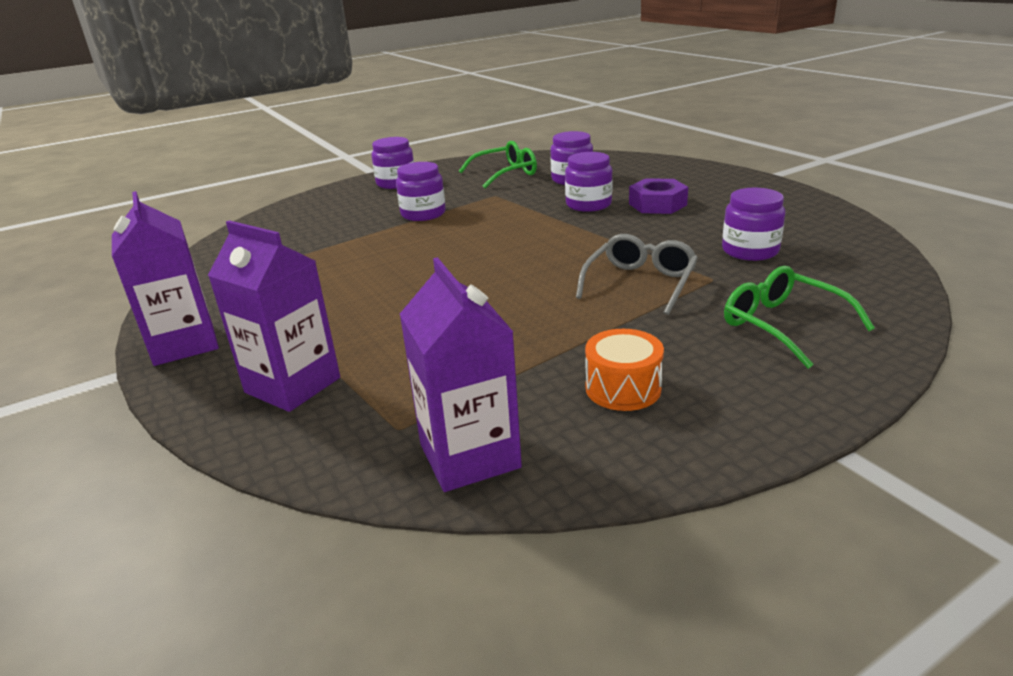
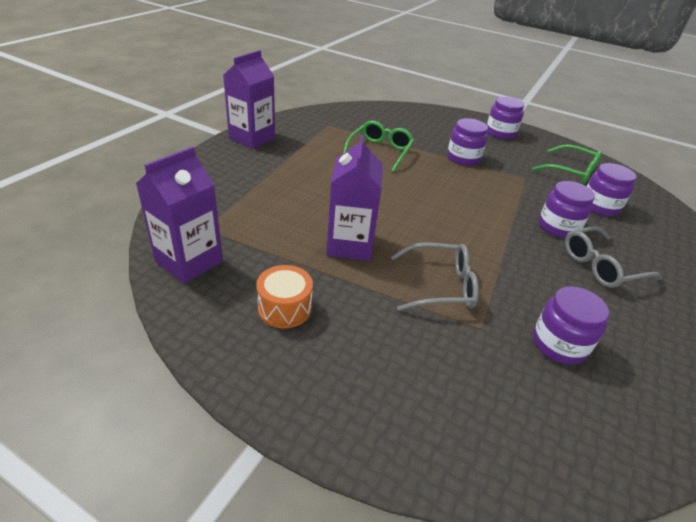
camera: 55 degrees right, 10 degrees up
(293, 385) = (230, 182): purple carton -> purple carton (350, 245)
(657, 204) = (601, 266): purple nut -> grey glasses
(783, 325) = (428, 386): green glasses -> green glasses (380, 151)

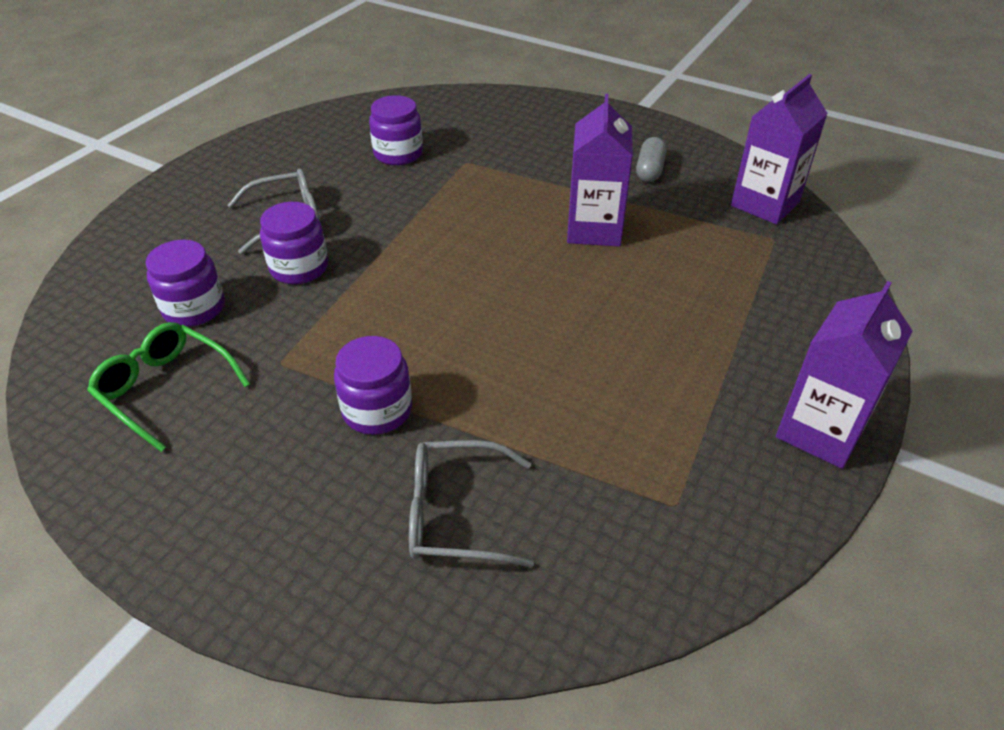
camera: 175 degrees left, 5 degrees up
(285, 308) = (649, 170): orange drum -> grey capsule
(380, 151) = (550, 414): green glasses -> none
(440, 286) = (494, 193): grey glasses -> grey glasses (456, 514)
(500, 133) = (230, 524): purple jar -> none

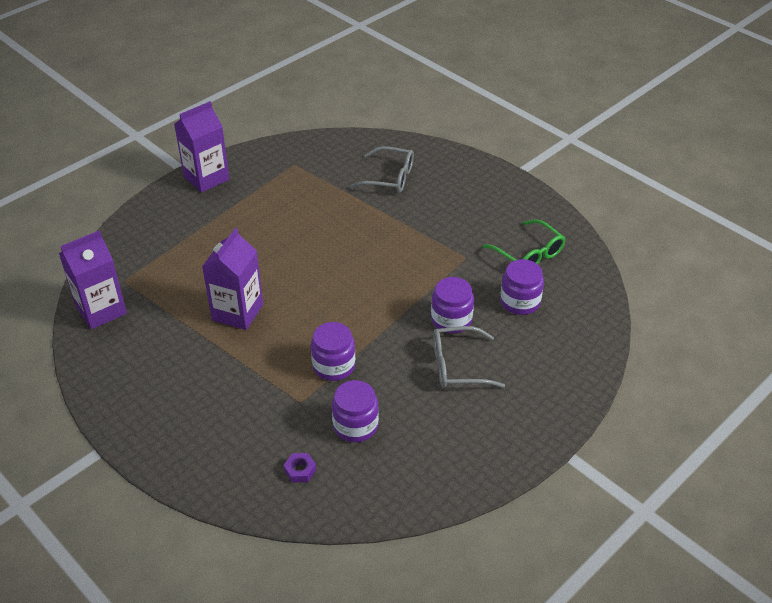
camera: 165 degrees left, 0 degrees up
(377, 410) = (415, 224): purple jar -> purple jar (333, 366)
(441, 118) = (300, 470): none -> purple nut
(649, 170) = (157, 361): grey capsule -> none

